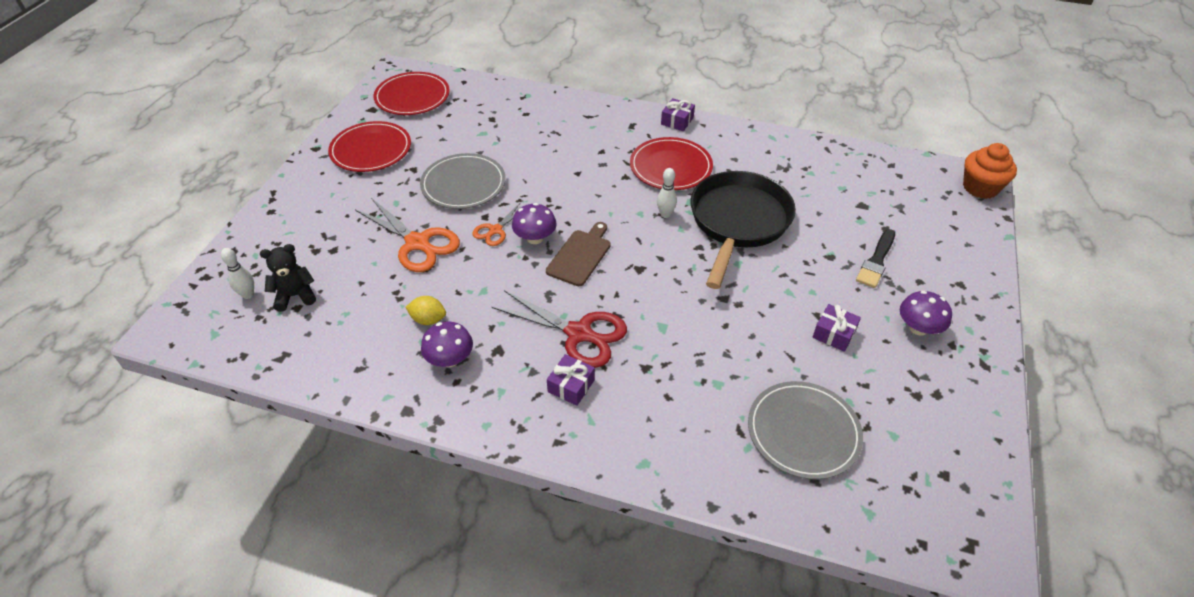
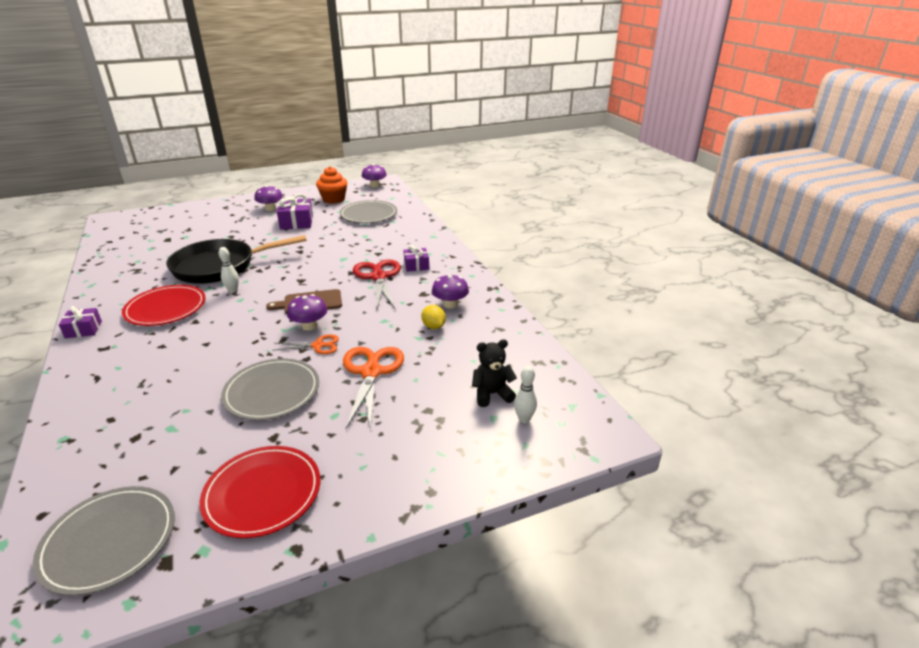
camera: 130 degrees left, 15 degrees down
(295, 296) = (492, 394): black teddy bear -> black teddy bear turned 135 degrees clockwise
(412, 97) = (109, 541): red plate -> grey plate
(834, 334) = (296, 222): purple gift -> purple gift, size x1.58
(876, 261) = (224, 226): black brush -> none
(964, 525) = (375, 185): none -> purple mushroom
(980, 187) = (121, 216): orange cupcake -> orange cupcake (333, 199)

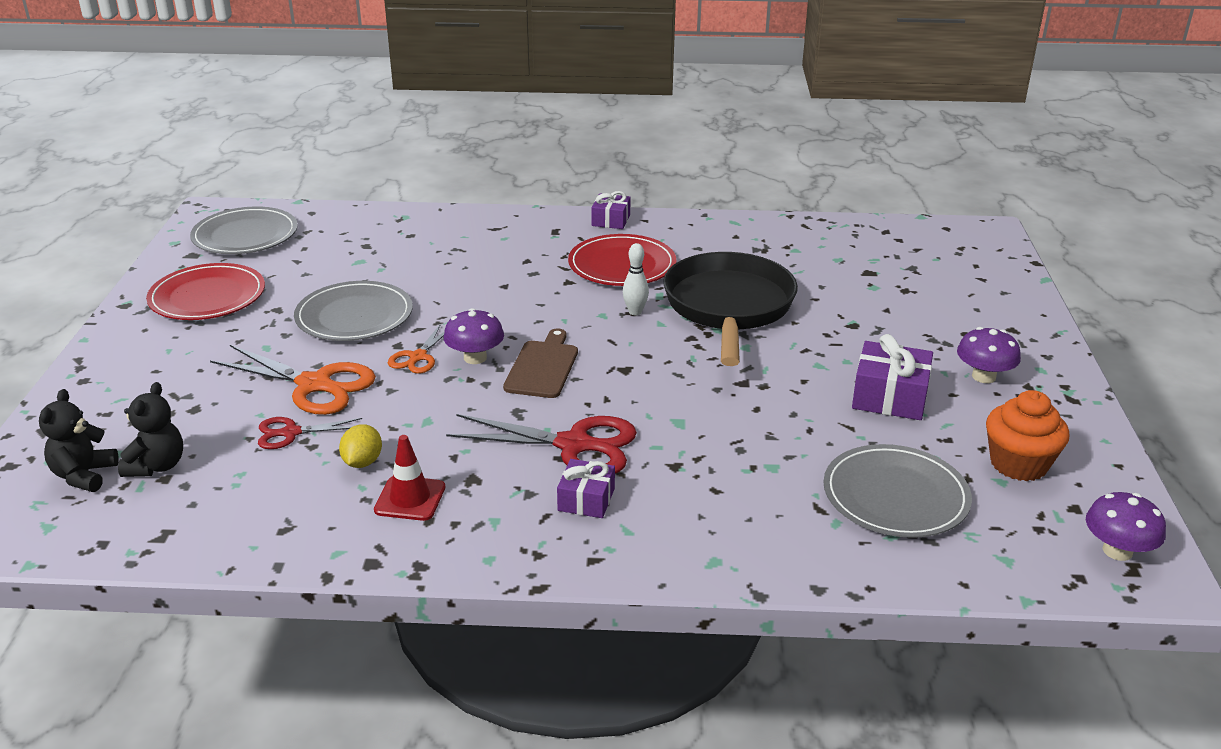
camera: 115 degrees right, 0 degrees up
(425, 359) = (291, 433): none -> red scissors
(433, 326) = (362, 462): yellow lemon -> yellow lemon turned 75 degrees counterclockwise
(450, 304) = (410, 499): purple mushroom -> red traffic cone
(524, 419) = (84, 475): white bowling pin -> black teddy bear

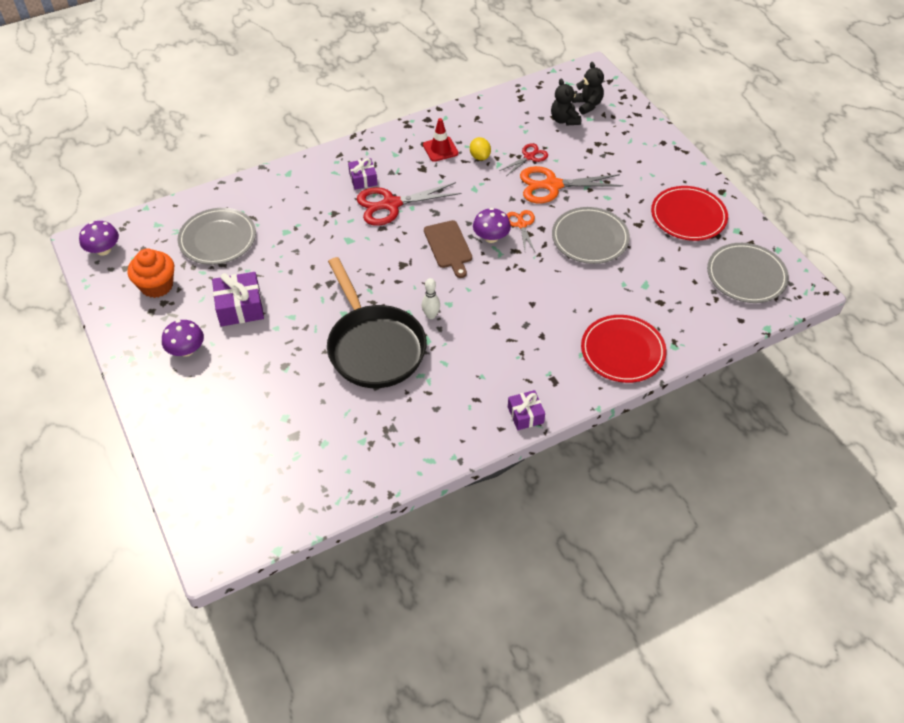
camera: 150 degrees right, 20 degrees up
(622, 265) = (474, 361): red plate -> red plate (622, 351)

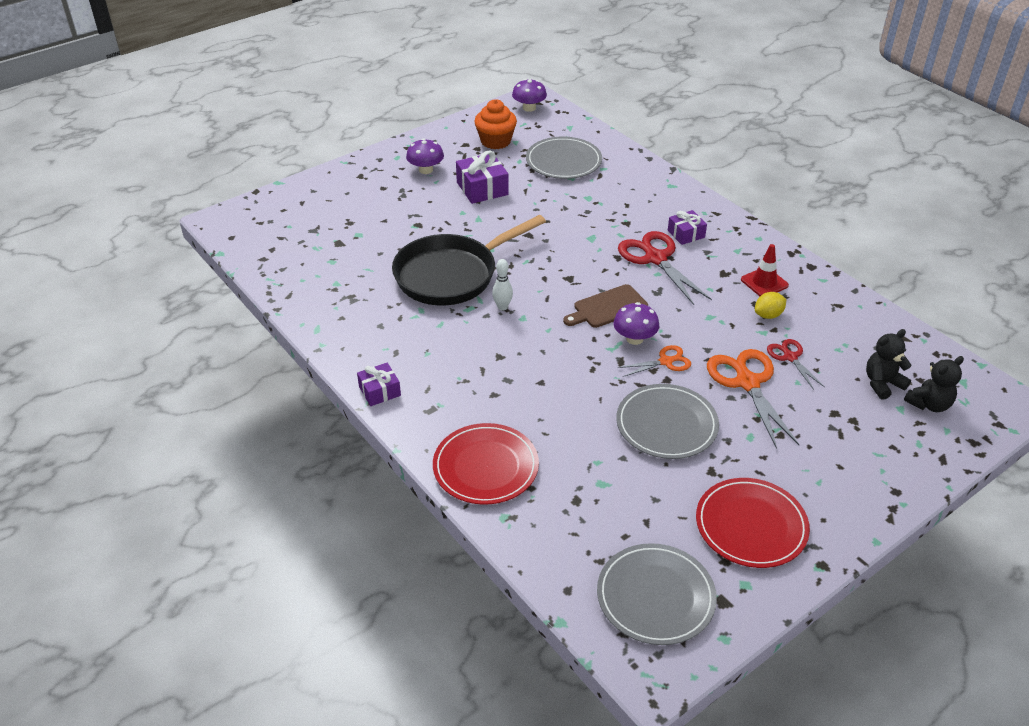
camera: 80 degrees right, 10 degrees down
(529, 157) = (790, 357): red scissors -> red scissors turned 150 degrees counterclockwise

